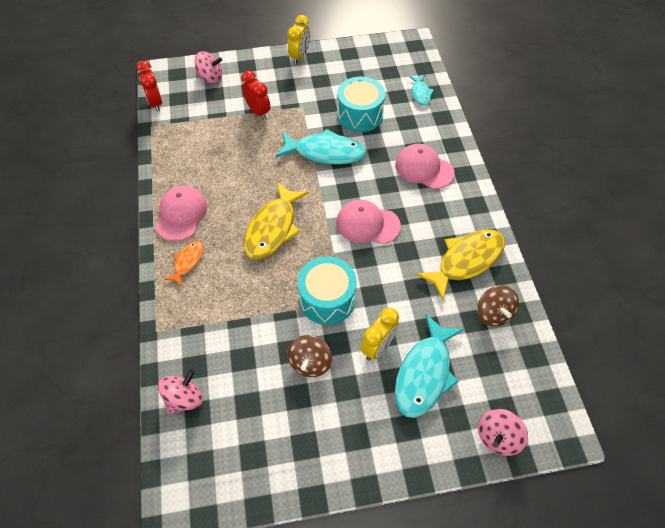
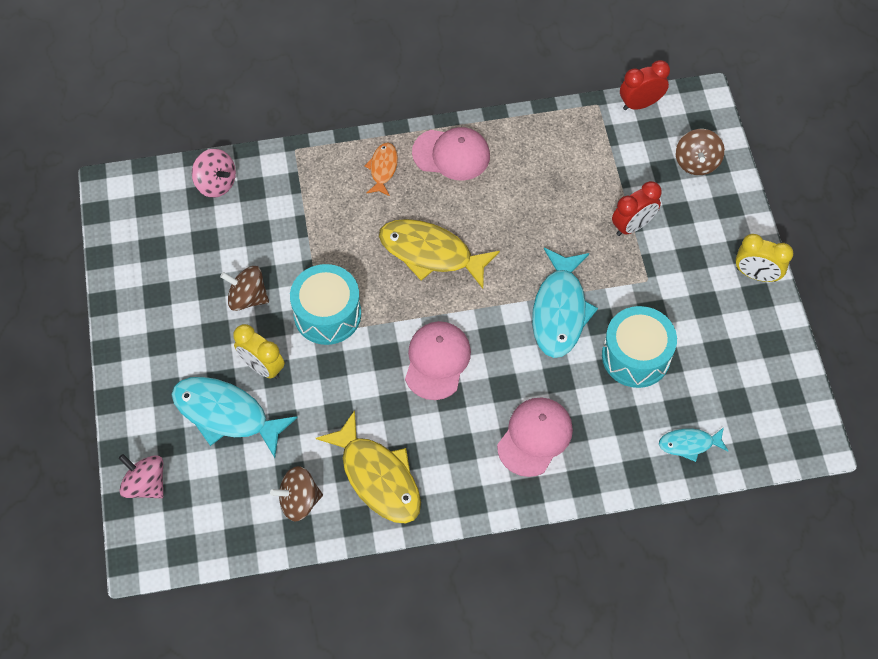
camera: 90 degrees right, 5 degrees up
(188, 262) = (383, 168): orange fish -> orange fish turned 105 degrees counterclockwise
(210, 78) = (696, 162): pink spinning top -> brown spinning top

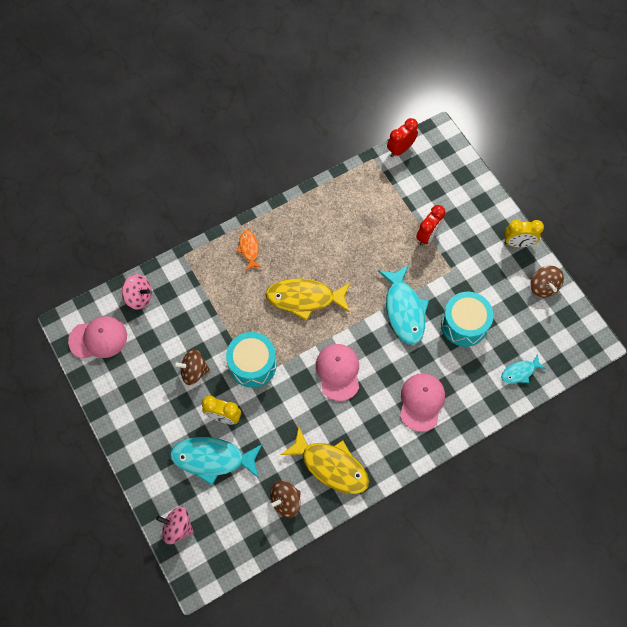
camera: 20 degrees left, 5 degrees up
(451, 154) = (291, 224): pink cap -> pink cap (98, 338)
(696, 162) = (451, 178): brown spinning top -> brown spinning top (543, 286)

